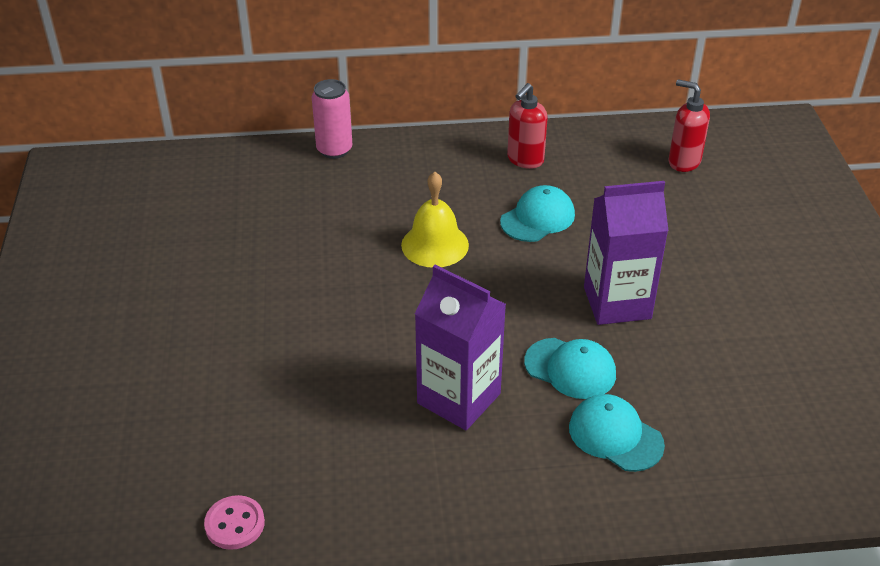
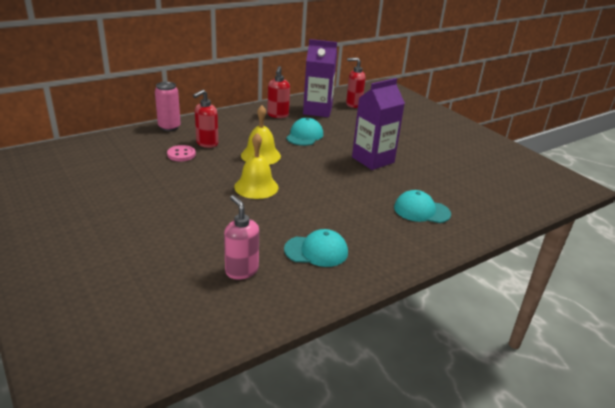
camera: 30 degrees left, 10 degrees down
(235, 524) = (252, 309): pink button -> pink button (181, 154)
(262, 455) = (241, 270): none -> pink soap dispenser
(368, 198) = (207, 143): none -> red soap dispenser
(384, 308) = (256, 187): none -> yellow bell
(459, 398) = (331, 215): purple carton -> purple carton (317, 111)
(570, 368) = (375, 190): turquoise cap -> turquoise cap (316, 251)

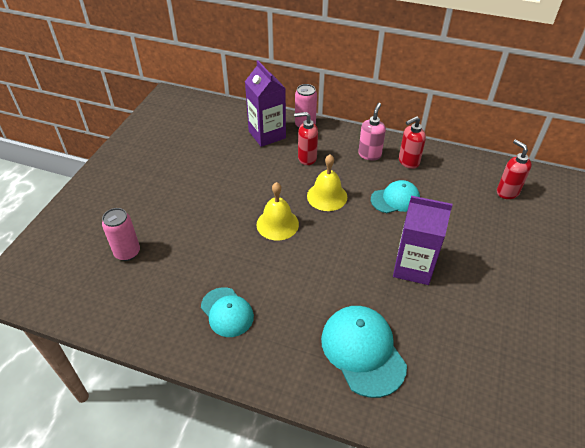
camera: 55 degrees right, 15 degrees up
(166, 276) = (127, 252): none -> pink can
(181, 154) = (275, 158): pink button -> none
(241, 270) = (165, 285): pink soap dispenser -> pink soap dispenser (369, 154)
(317, 111) = (455, 178): purple carton -> purple carton (267, 135)
(421, 211) = (363, 351): turquoise cap -> turquoise cap, size x1.55

